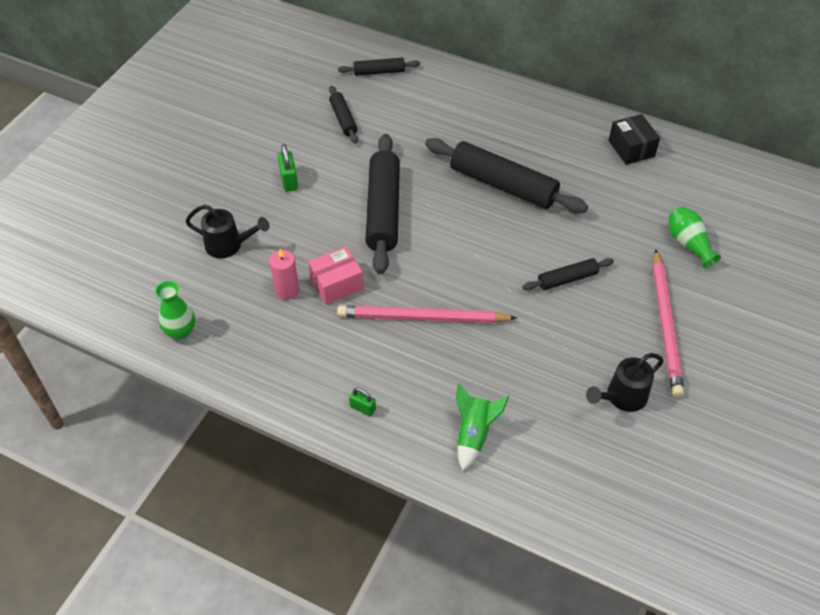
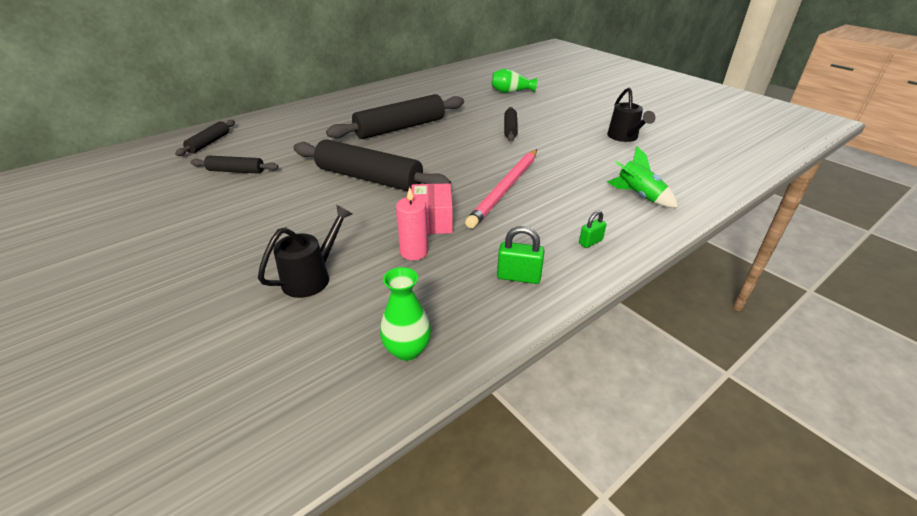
camera: 65 degrees left, 15 degrees down
(289, 180) = (270, 217): green padlock -> green padlock (518, 277)
(631, 148) = (417, 86): black box -> none
(666, 324) = (571, 112): pink pencil -> none

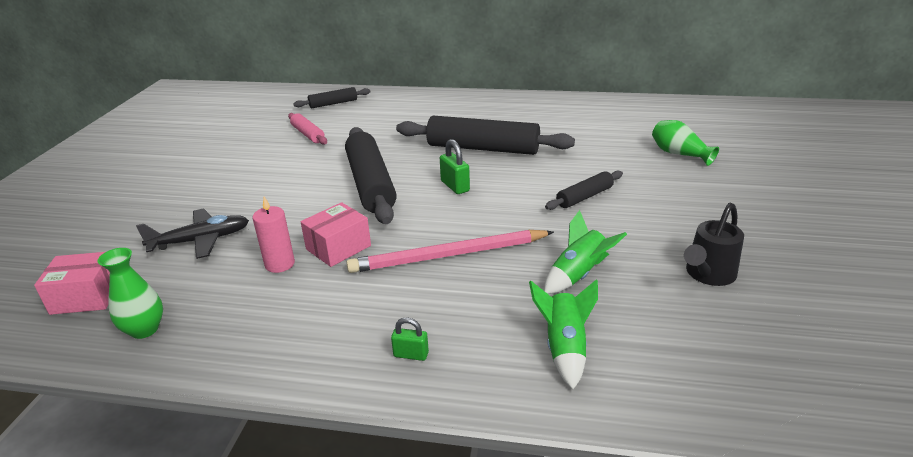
camera: 50 degrees right, 5 degrees down
(236, 171) = (308, 134): black rolling pin -> pink rolling pin
(297, 373) = (86, 297): none -> pink box
(312, 277) = (201, 240): black watering can -> black plane
(518, 277) = (297, 337): green padlock -> green padlock (455, 186)
(581, 164) = (578, 275): none -> green rocket

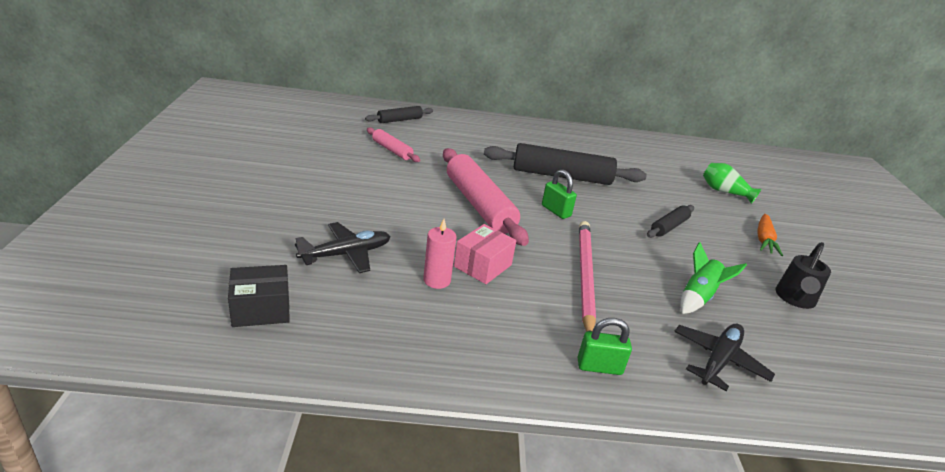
camera: 15 degrees left, 0 degrees up
(86, 297) = (261, 309): pink box -> black box
(144, 329) = (341, 343): green vase -> none
(370, 184) = (479, 205): black rolling pin -> pink rolling pin
(411, 354) = (599, 367): green padlock -> green padlock, size x1.52
(449, 255) = (584, 276): pink pencil -> pink pencil turned 120 degrees clockwise
(564, 348) = (718, 360): green rocket -> black plane
(702, 206) = (764, 240): none -> orange carrot

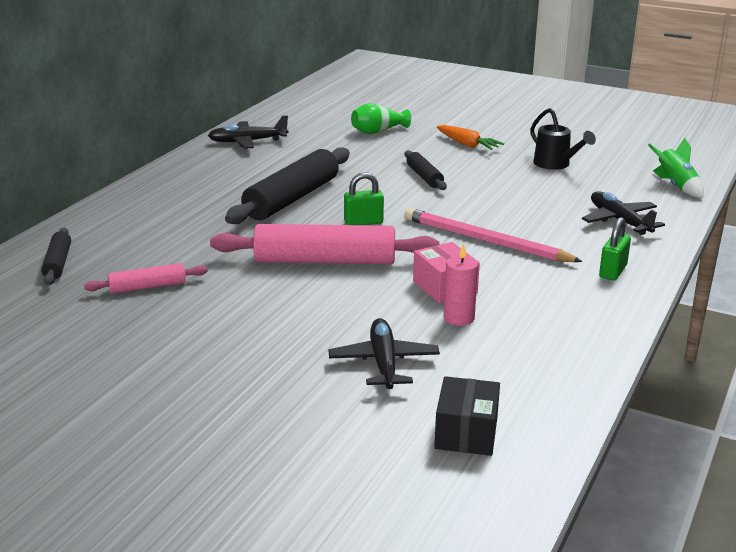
camera: 60 degrees left, 5 degrees down
(630, 144) = (247, 141): none -> black plane
(698, 297) = (537, 201): green rocket -> green rocket (676, 186)

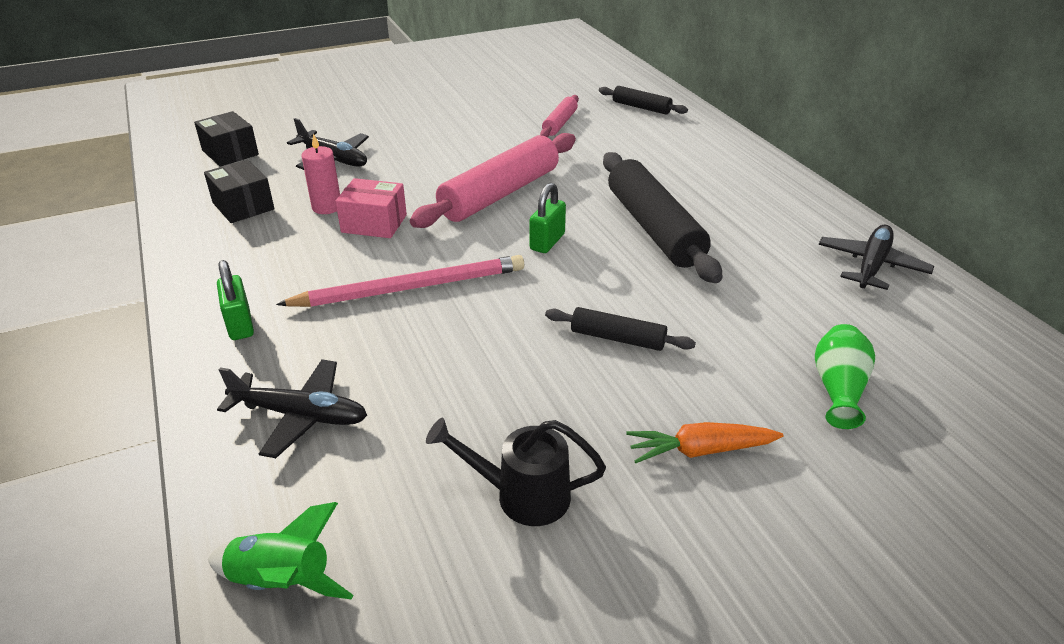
camera: 130 degrees right, 10 degrees up
(523, 356) = (243, 206): none -> black box

